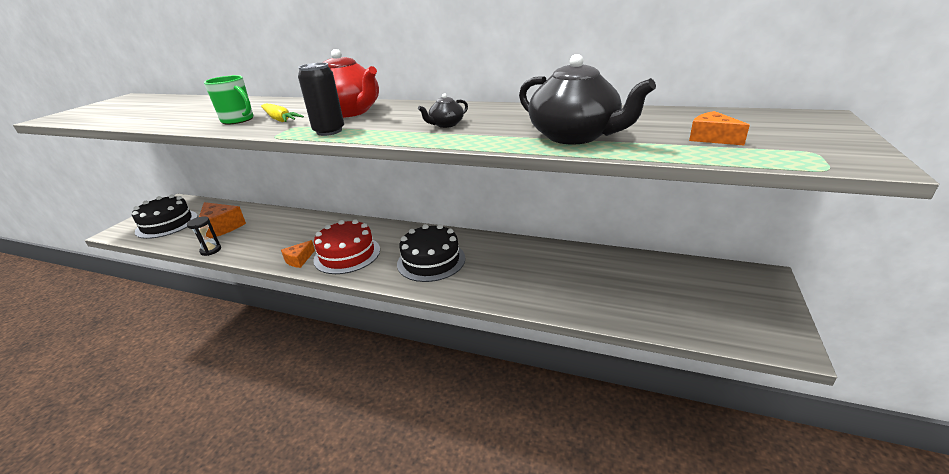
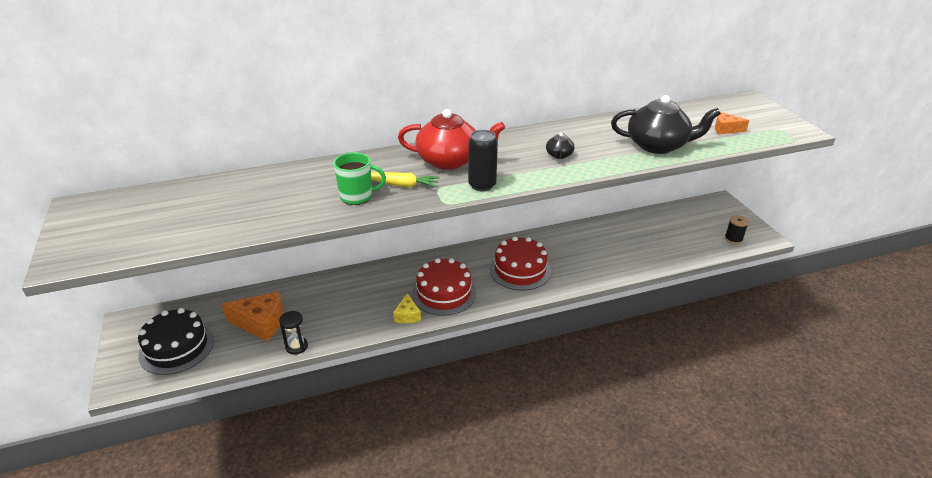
camera: 40 degrees left, 5 degrees up
(299, 260) = (407, 315): orange cheese -> yellow cheese
(431, 261) = (520, 270): black cake -> red cake
(729, 326) = (733, 239): none -> black spool

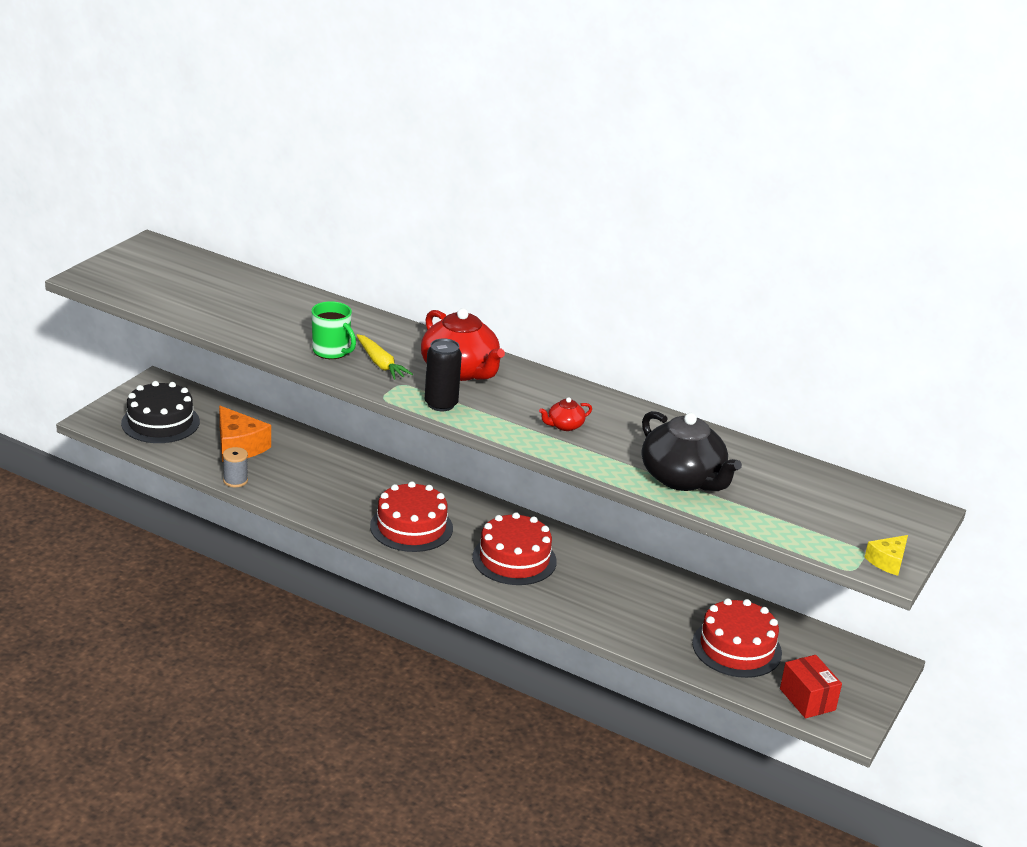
camera: 45 degrees right, 5 degrees down
(296, 346) = (235, 481): black hourglass -> grey spool
(407, 315) = (351, 520): yellow cheese -> yellow cheese (887, 561)
(559, 155) = (564, 426): black teapot -> red teapot
(672, 237) = (736, 648): none -> red cake
(725, 129) = (801, 513): orange cheese -> none
(733, 239) = (807, 699): black spool -> red box

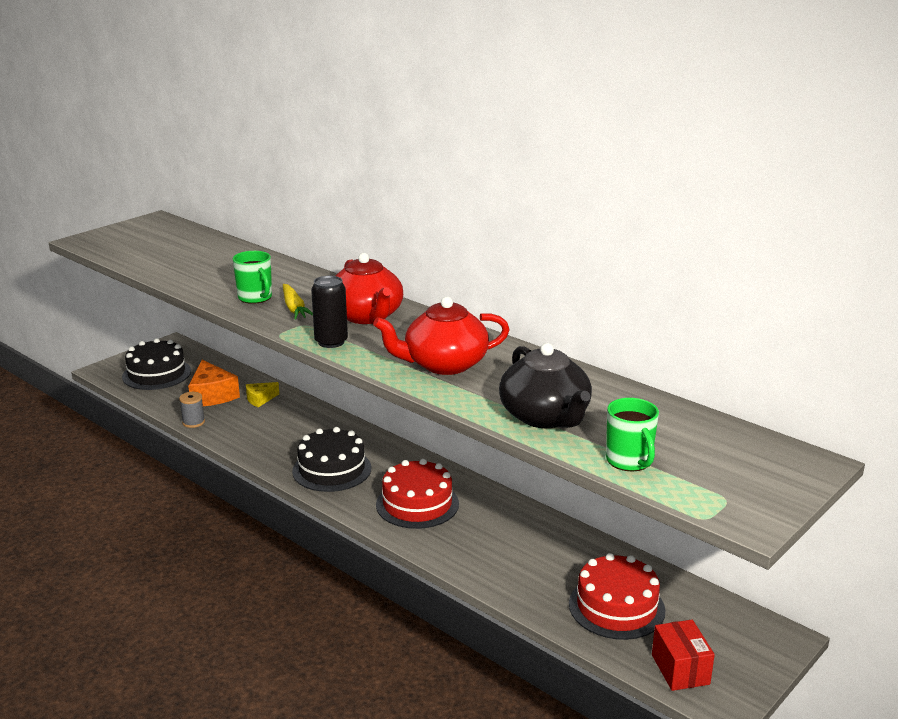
camera: 15 degrees right, 5 degrees down
(411, 527) = (332, 469): red cake -> black cake
(564, 426) = (444, 364): red teapot -> red teapot, size x2.21
(772, 520) = (629, 461): none -> green mug
(887, 561) = (752, 512): yellow cheese -> yellow cheese (260, 399)

